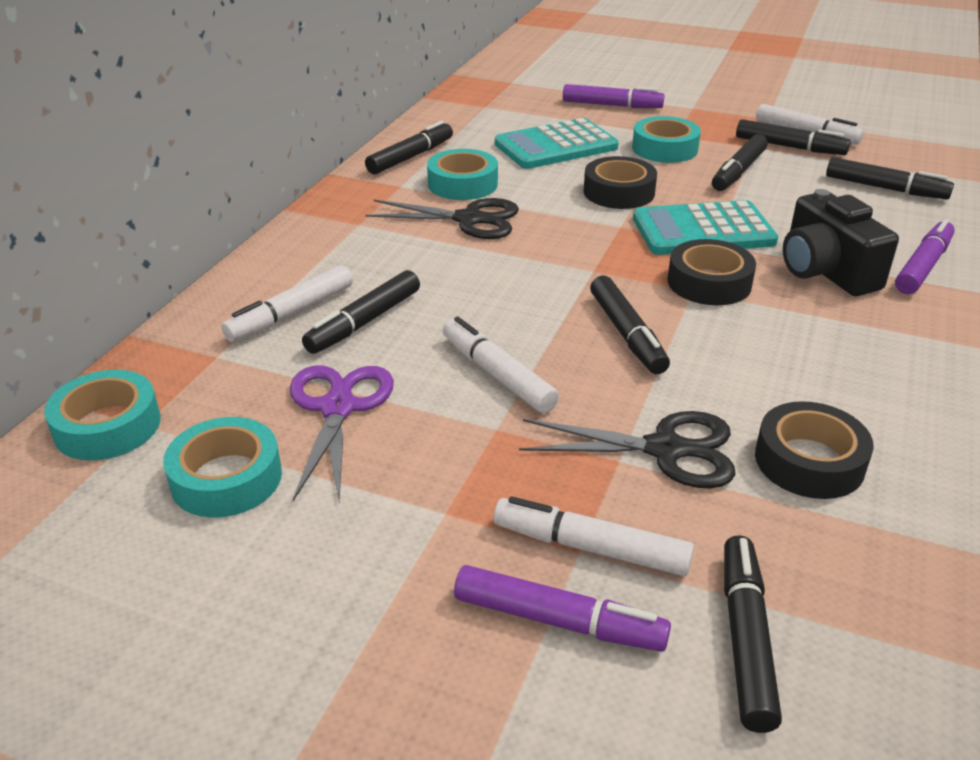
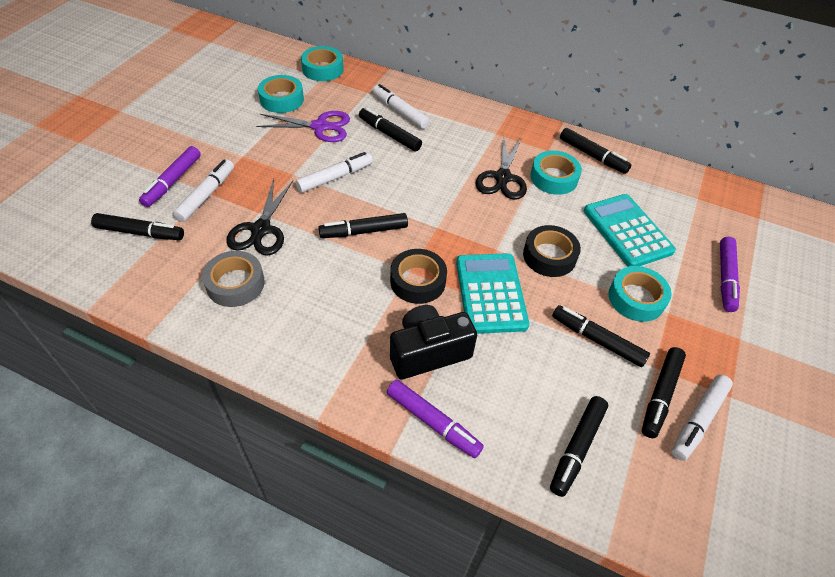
camera: 90 degrees right, 15 degrees up
(809, 461) = (235, 284): black tape -> grey tape

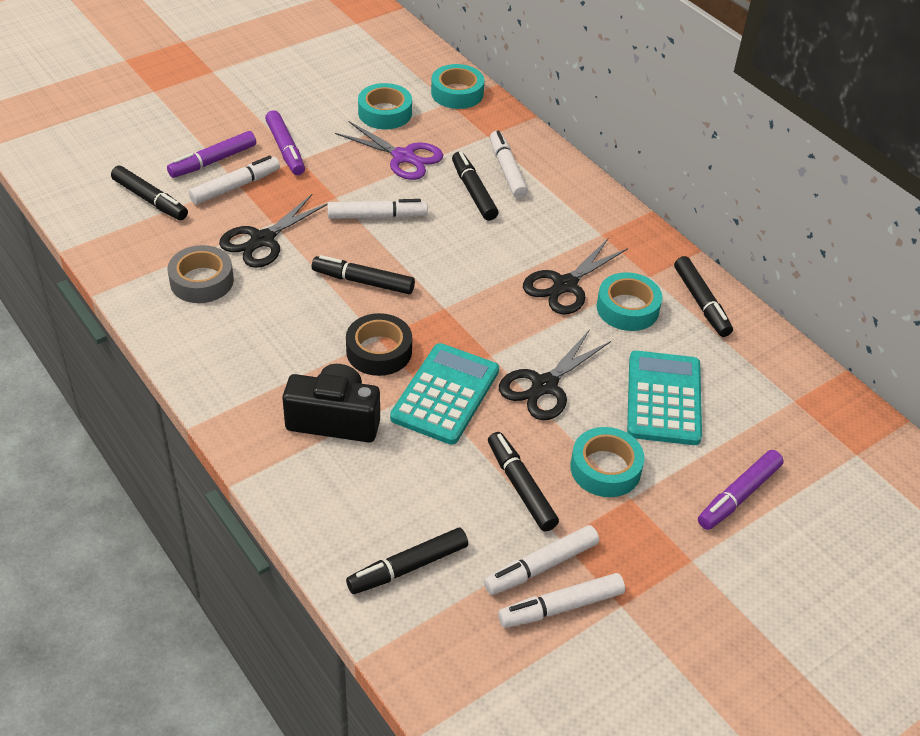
camera: 30 degrees right, 5 degrees down
(433, 422) = (288, 480): purple marker -> purple marker (285, 149)
(549, 256) = (544, 386): black tape -> black scissors
(660, 395) = (541, 566): black marker -> white marker

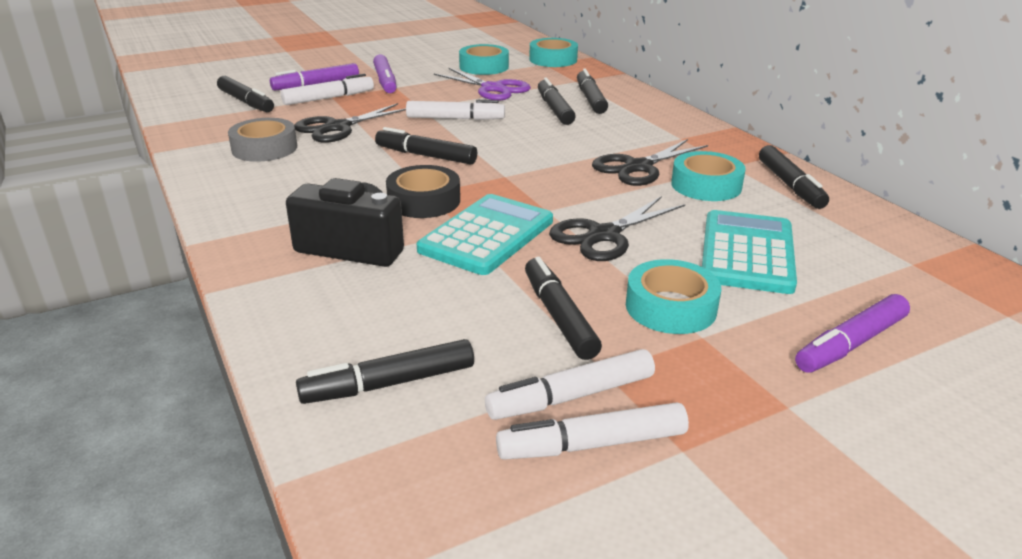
camera: 10 degrees right, 15 degrees down
(507, 170) = (590, 99): white marker -> black marker

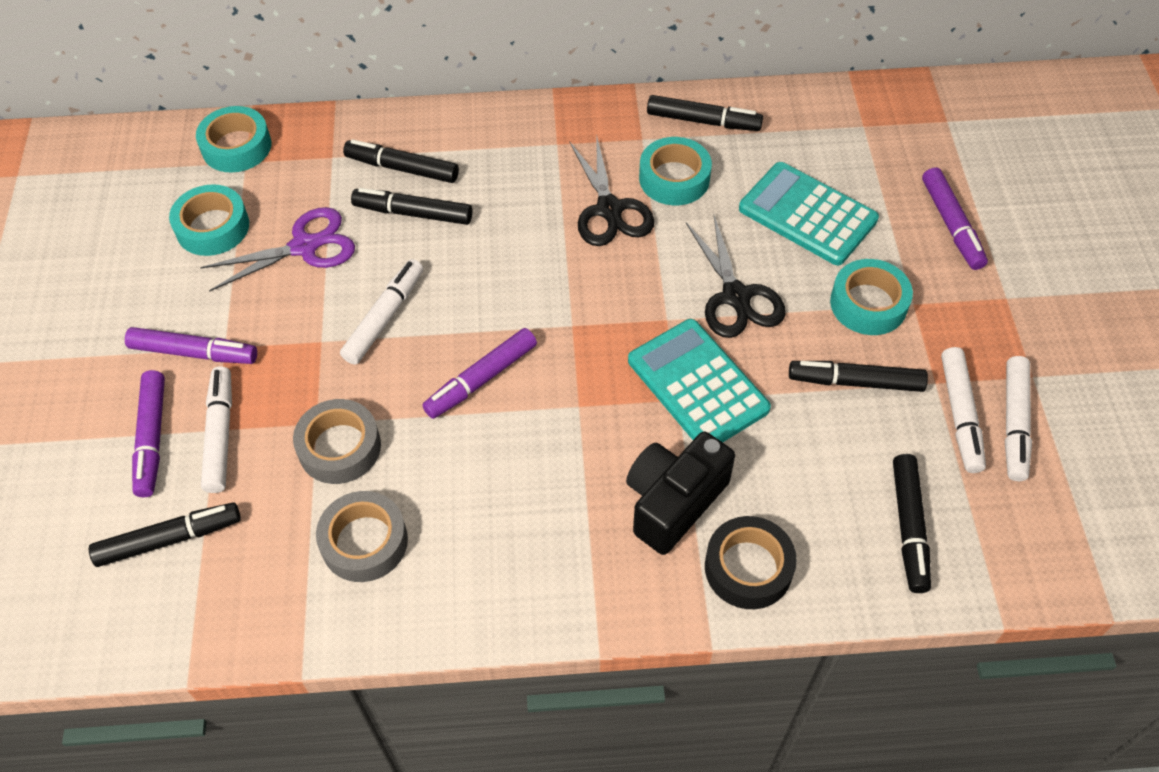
camera: 65 degrees left, 25 degrees up
(337, 127) = (339, 447): black scissors -> grey tape
(424, 201) = (598, 414): black tape -> black tape (748, 568)
(426, 156) = (481, 379): black marker -> purple marker

